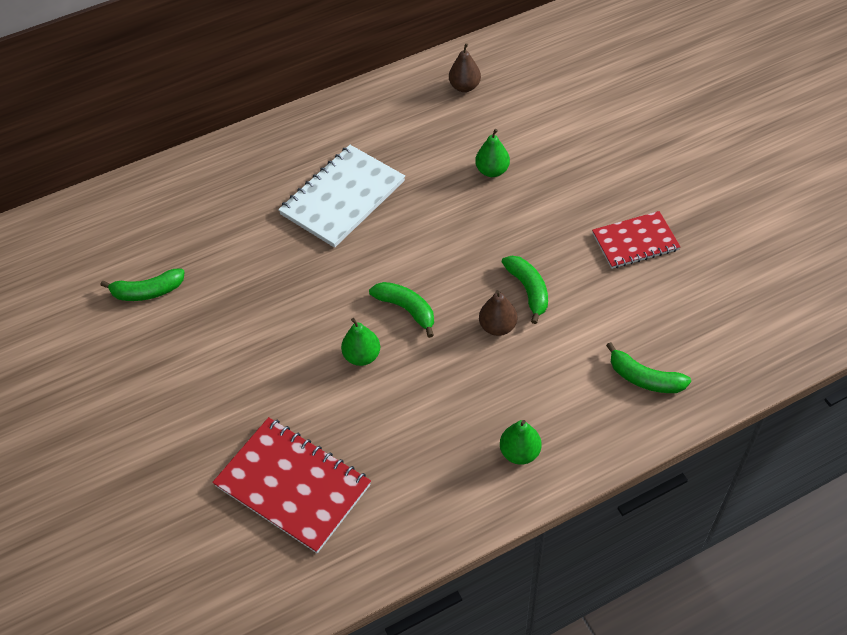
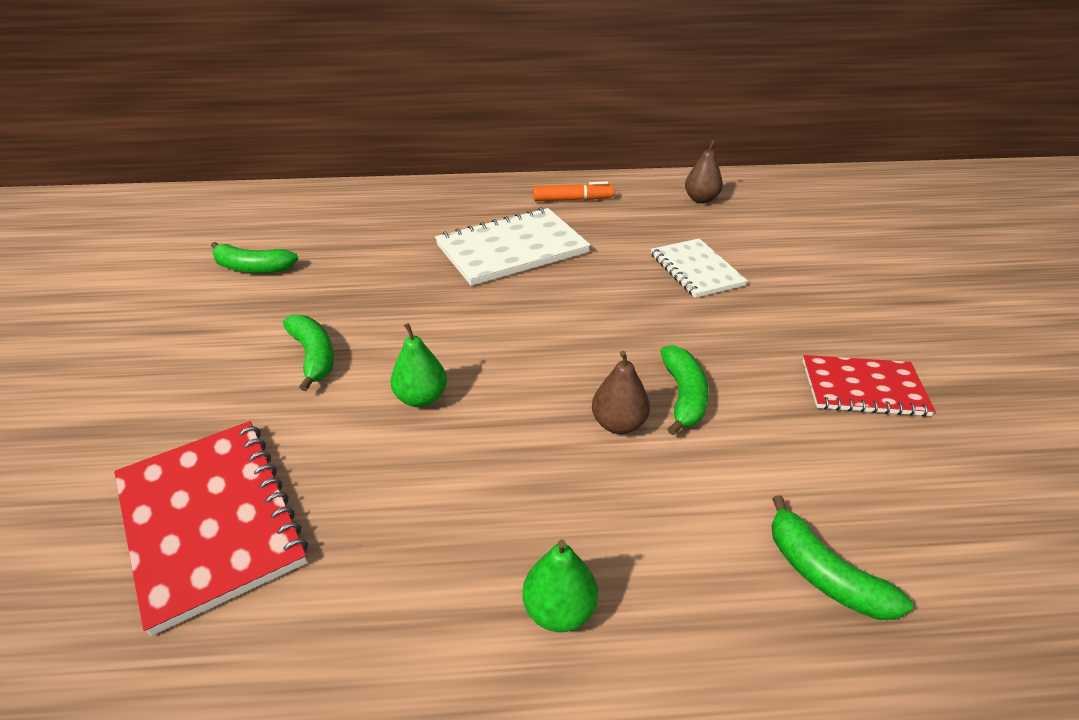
camera: 20 degrees right, 15 degrees down
(360, 122) = (573, 200): none -> orange marker
(406, 309) = (511, 367): green banana -> green banana (314, 356)
(492, 171) = (696, 270): green pear -> white notebook

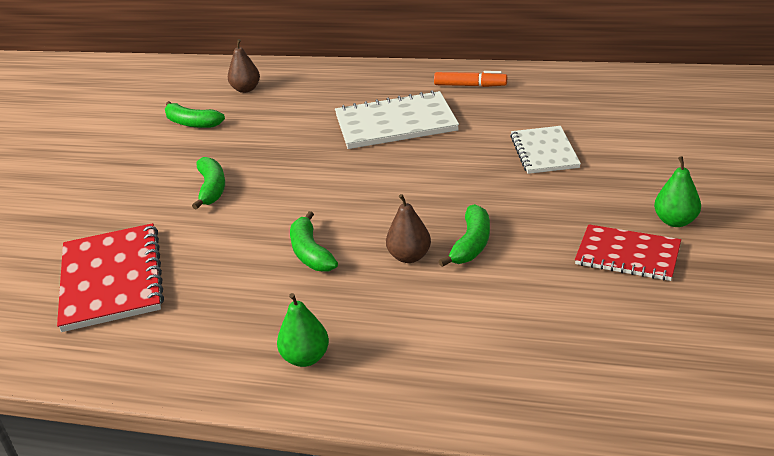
camera: 20 degrees right, 5 degrees down
(421, 398) = (274, 224): green pear -> green pear (675, 221)
(701, 199) = (589, 92): brown pear -> brown pear (246, 89)
(823, 574) = (502, 367): green banana -> green banana (310, 253)

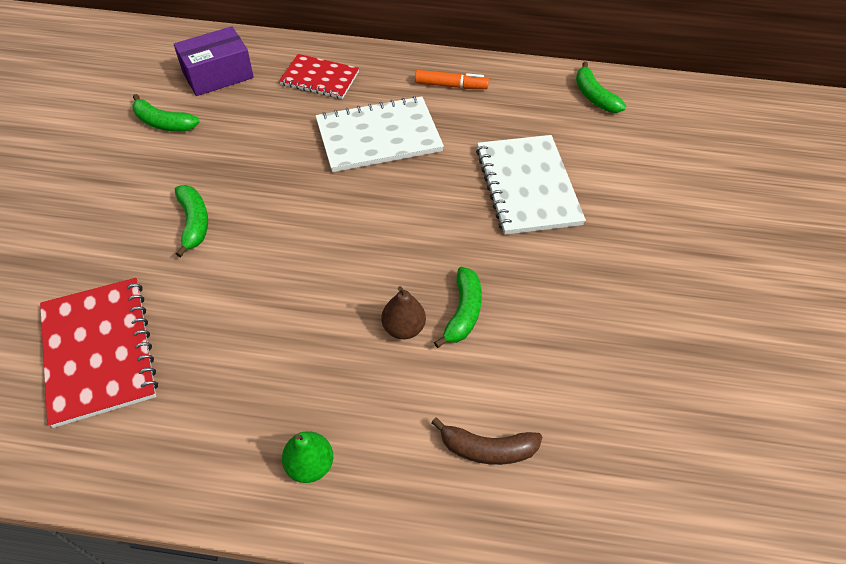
camera: 10 degrees left, 20 degrees up
(246, 89) = (218, 75): brown pear -> purple box
(310, 253) = (304, 319): green banana -> green banana (594, 96)
(490, 345) = (487, 449): none -> brown banana
(544, 152) = (528, 186): white notebook -> white notebook, size x1.56
(627, 255) = (610, 331): red notebook -> red notebook (320, 78)
(675, 221) = (653, 288): green pear -> none

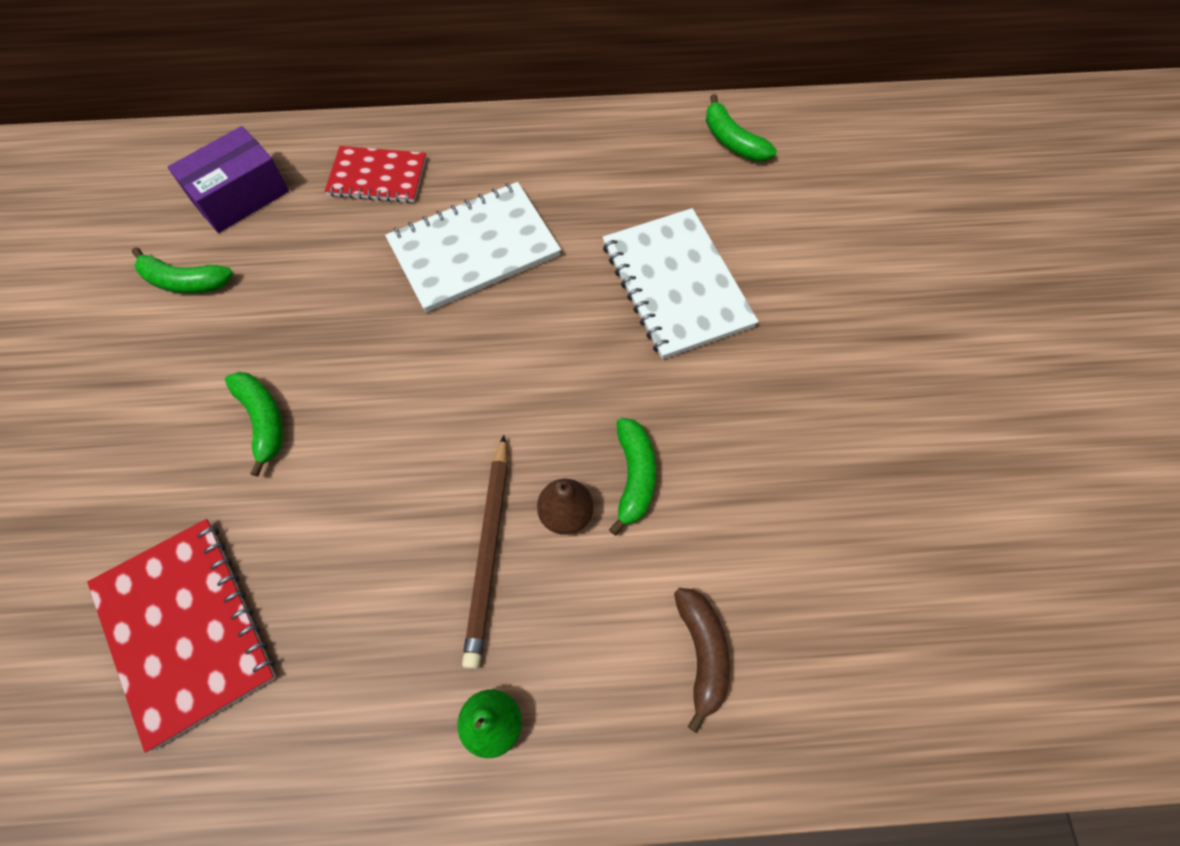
camera: 10 degrees left, 10 degrees up
(337, 342) = (488, 551): none -> brown pencil
(451, 86) = (550, 157): orange marker -> none
(487, 449) = (702, 654): brown banana -> brown banana turned 90 degrees counterclockwise

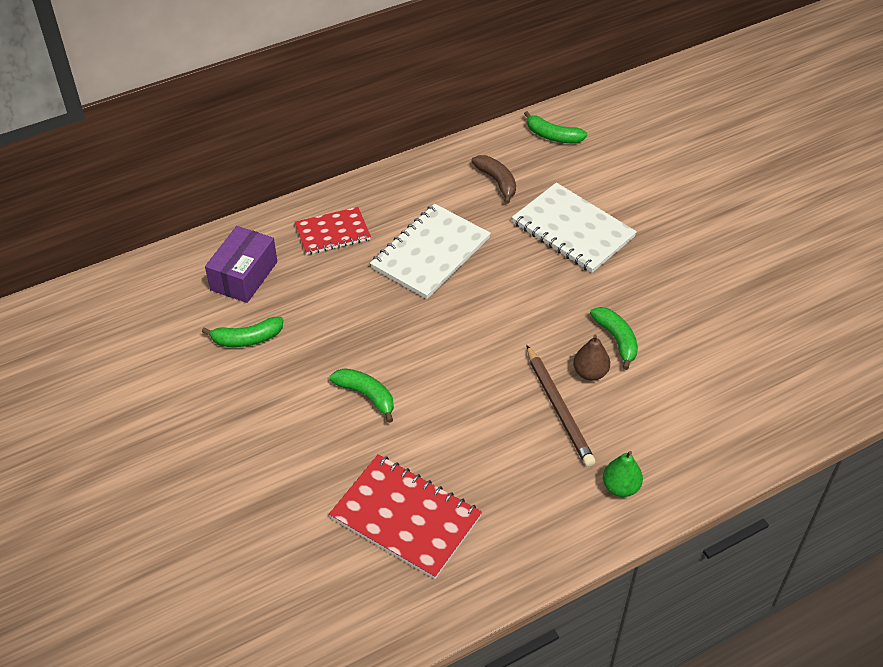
camera: 25 degrees left, 15 degrees down
(702, 654) = (711, 409): brown banana -> brown banana (497, 181)

